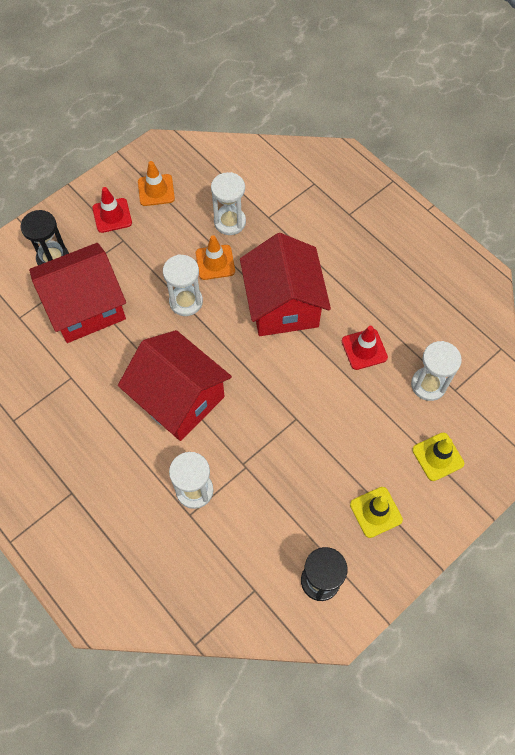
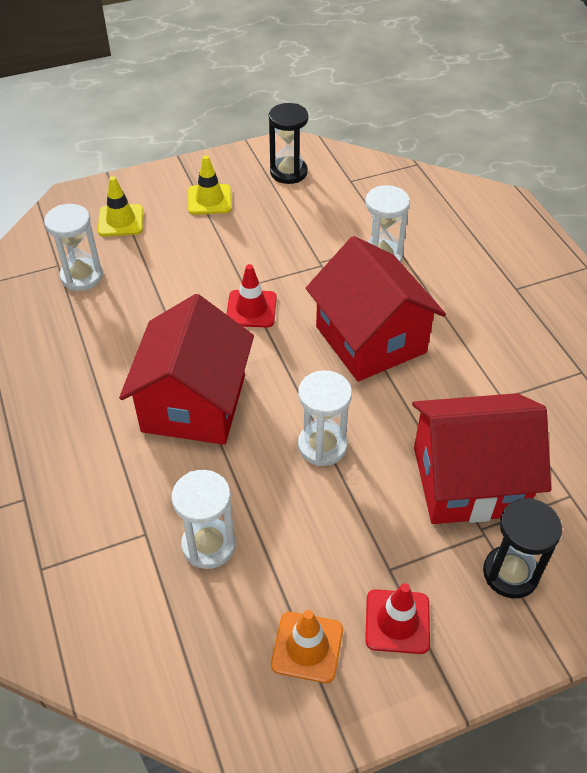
camera: 160 degrees left, 15 degrees down
(215, 262) = (259, 488): orange traffic cone -> none
(364, 349) = (126, 327): red traffic cone -> red traffic cone (251, 309)

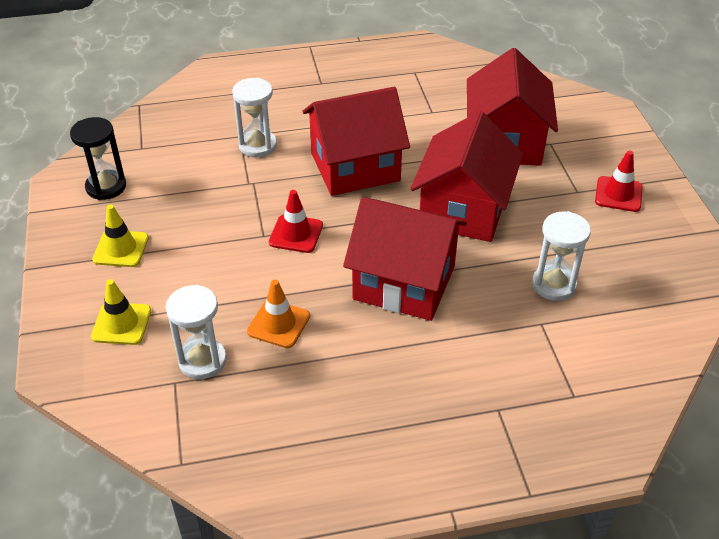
camera: 80 degrees left, 5 degrees down
(307, 647) = (639, 240): orange traffic cone -> orange traffic cone (278, 324)
(322, 446) = (463, 209): white hourglass -> red house
(510, 573) = (581, 138): black hourglass -> none

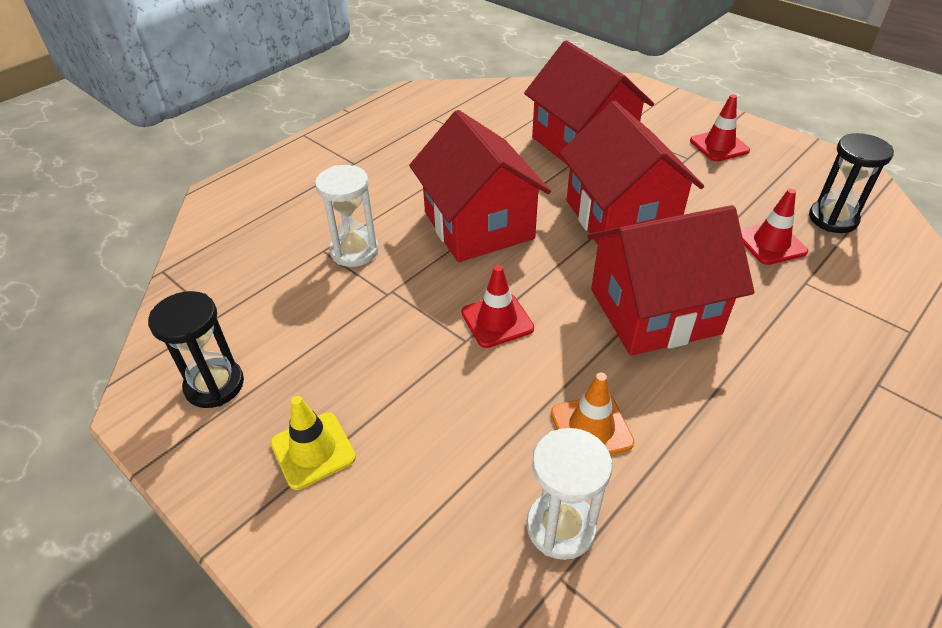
camera: 35 degrees left, 0 degrees up
(121, 324) = (414, 546): yellow traffic cone -> none
(355, 167) = (478, 225): red house -> red house turned 60 degrees counterclockwise
(554, 285) = (771, 243): white hourglass -> red traffic cone
(633, 294) = (833, 219): none -> black hourglass

